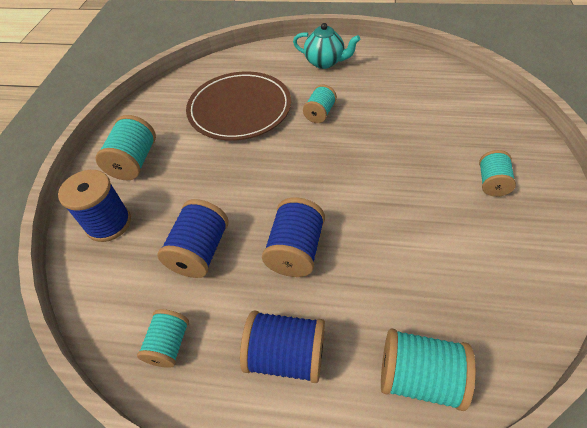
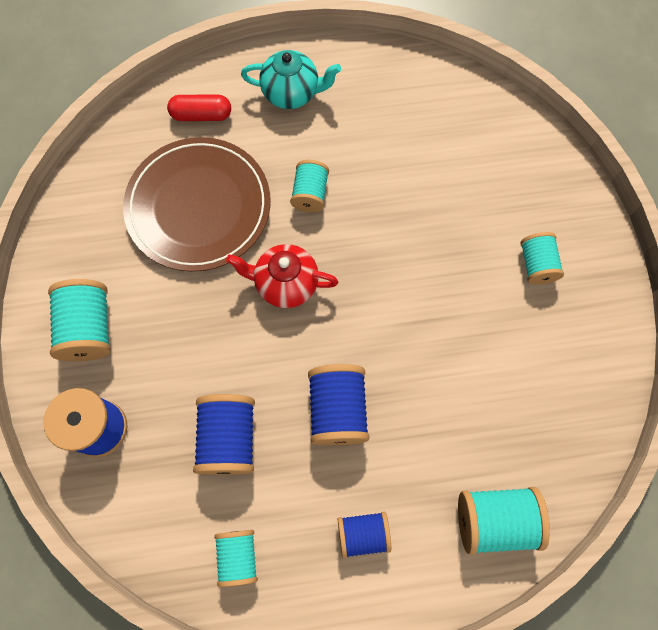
camera: 20 degrees left, 20 degrees up
(261, 65) = (201, 115): none -> red capsule
(283, 160) = (285, 284): none -> red teapot
(286, 355) = (363, 534): blue spool -> blue spool, size x0.65

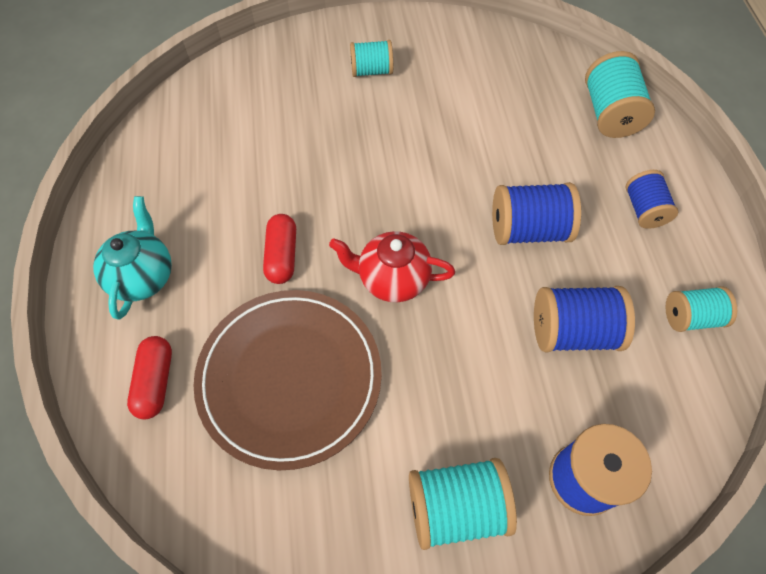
camera: 90 degrees left, 10 degrees down
(285, 284) = (392, 279): red teapot -> red teapot turned 90 degrees clockwise
(310, 194) = (282, 255): turquoise spool -> red capsule

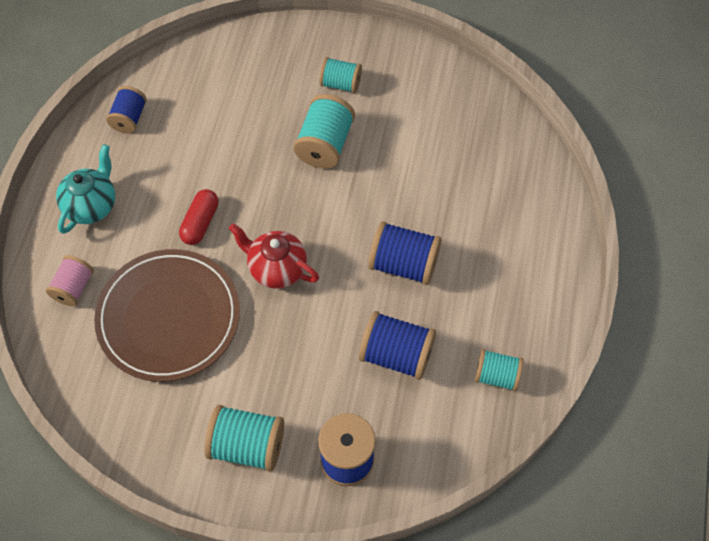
camera: 20 degrees right, 0 degrees up
(155, 382) = (73, 288): red capsule -> pink spool
(609, 113) = (528, 186): turquoise spool -> turquoise spool (325, 144)
(644, 209) = (509, 278): blue spool -> blue spool (129, 118)

